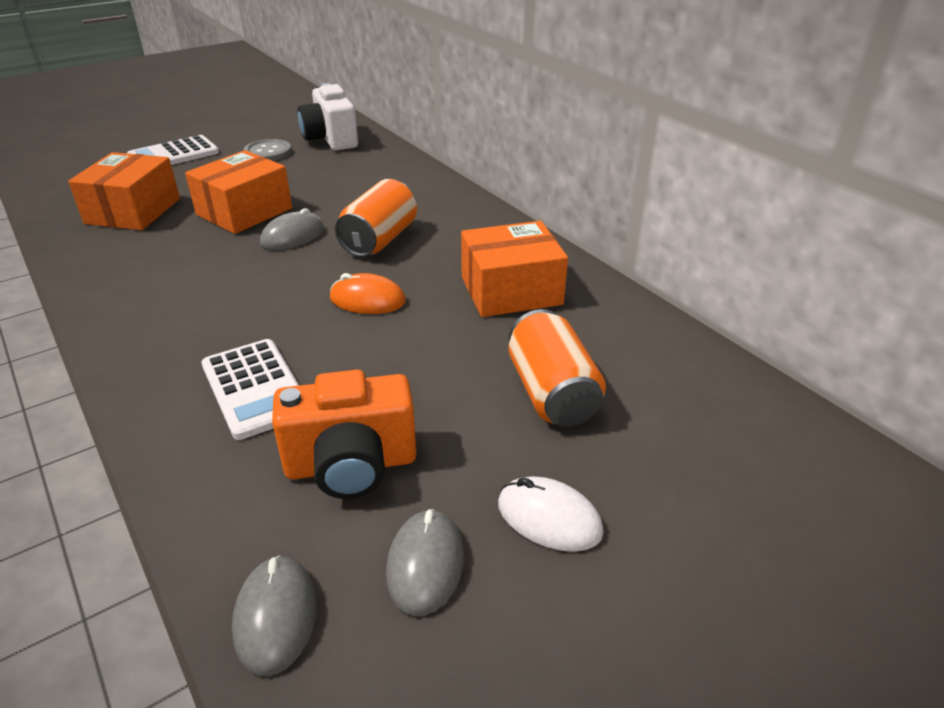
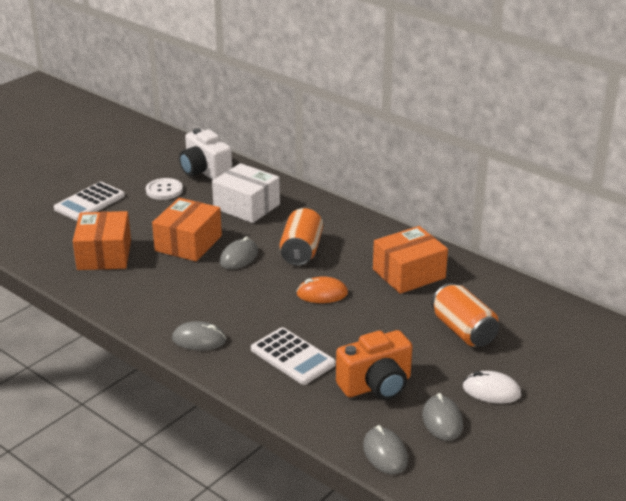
camera: 15 degrees left, 5 degrees down
(145, 338) = (199, 340): none -> grey mouse
(268, 152) = (164, 190): grey button -> white button
(350, 180) = (246, 206): none -> white box

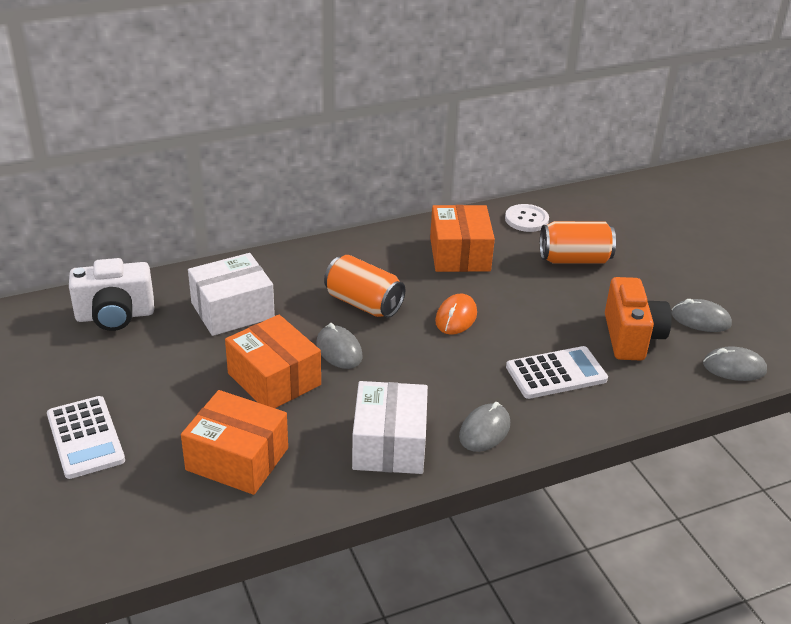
camera: 65 degrees left, 5 degrees up
(156, 304) = (389, 444): none -> white box
(164, 190) = (125, 362): white button -> white button (526, 219)
(491, 391) = (670, 278): white mouse -> none

